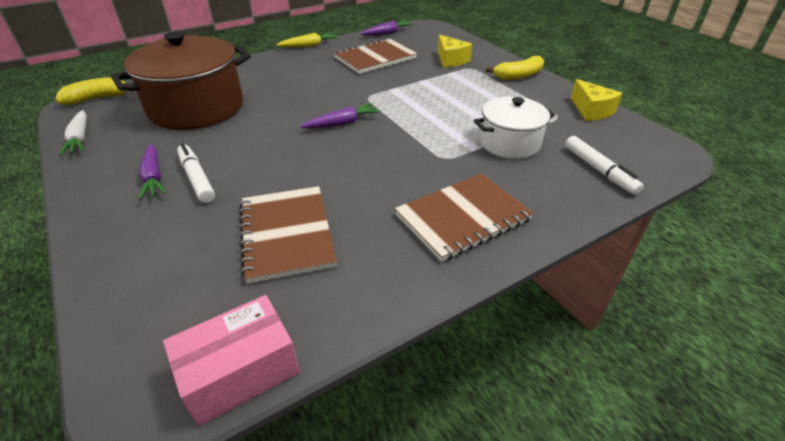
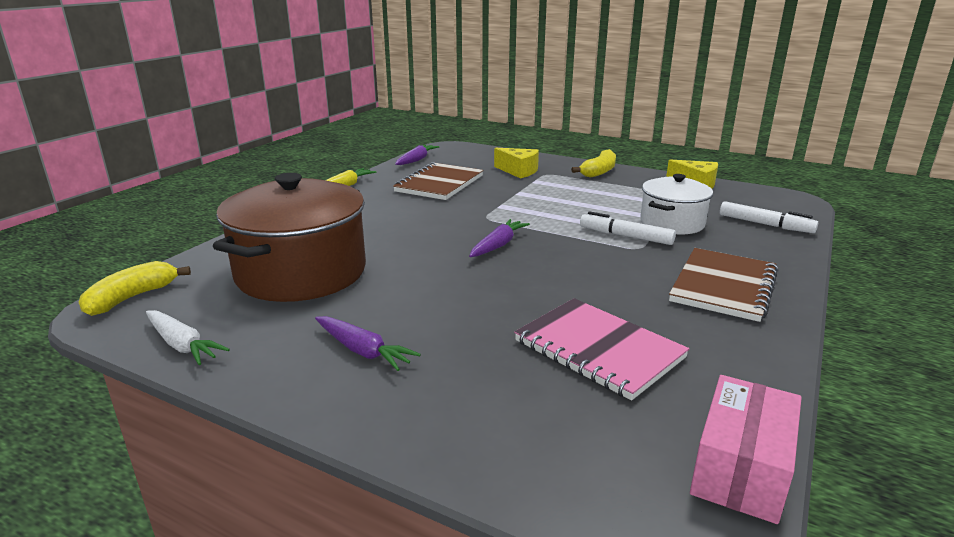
camera: 30 degrees left, 15 degrees down
(197, 178) = (419, 335): white marker -> white marker (625, 236)
(287, 234) = (599, 349): brown notebook -> pink notebook

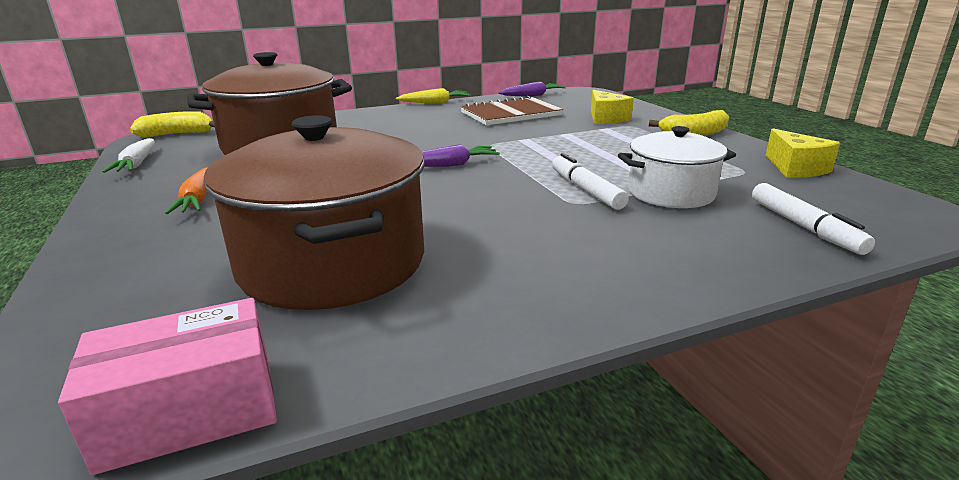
camera: 40 degrees right, 0 degrees up
(363, 351) = (198, 199): purple carrot -> orange carrot
(599, 349) = (333, 263): pink notebook -> brown pot
(723, 286) = (585, 263): brown notebook -> none

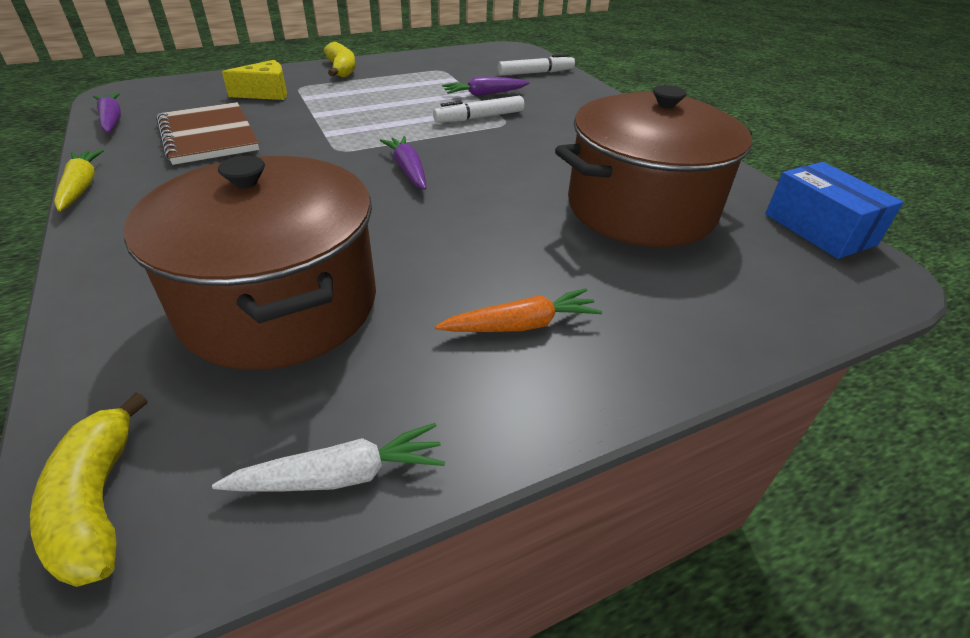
camera: 95 degrees left, 15 degrees up
(190, 411) = (819, 229): pink box -> blue box
(671, 193) = (485, 94): white pot -> purple carrot
(795, 168) = (436, 57): yellow cheese -> none

